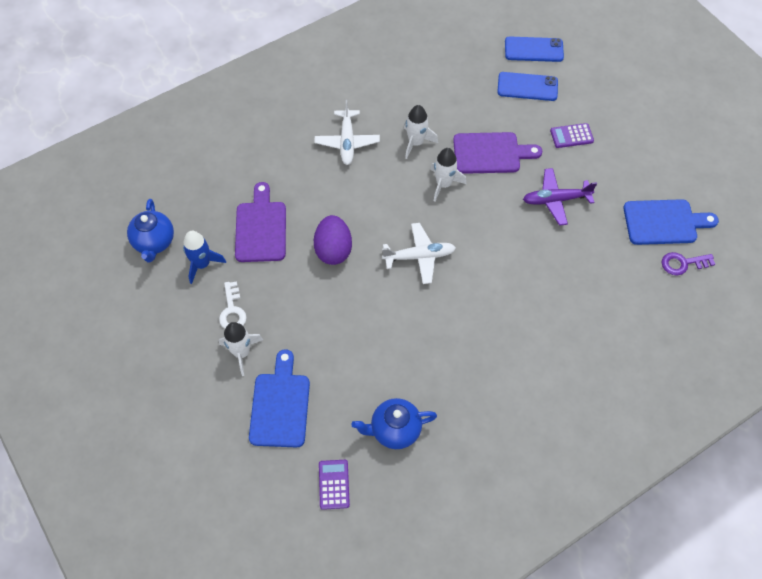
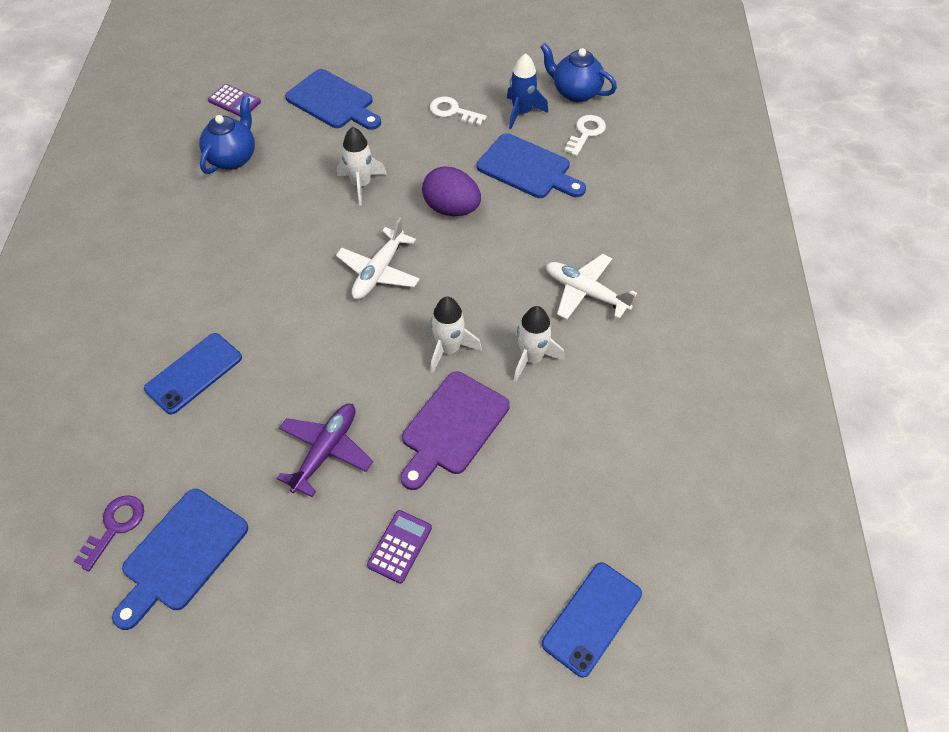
camera: 125 degrees right, 5 degrees down
(198, 213) = (586, 133): none -> white key
(241, 352) = (405, 100): white rocket -> white rocket (361, 184)
(261, 228) = (527, 168): purple cutting board -> blue cutting board
(527, 87) = (526, 553): blue phone -> blue phone (194, 373)

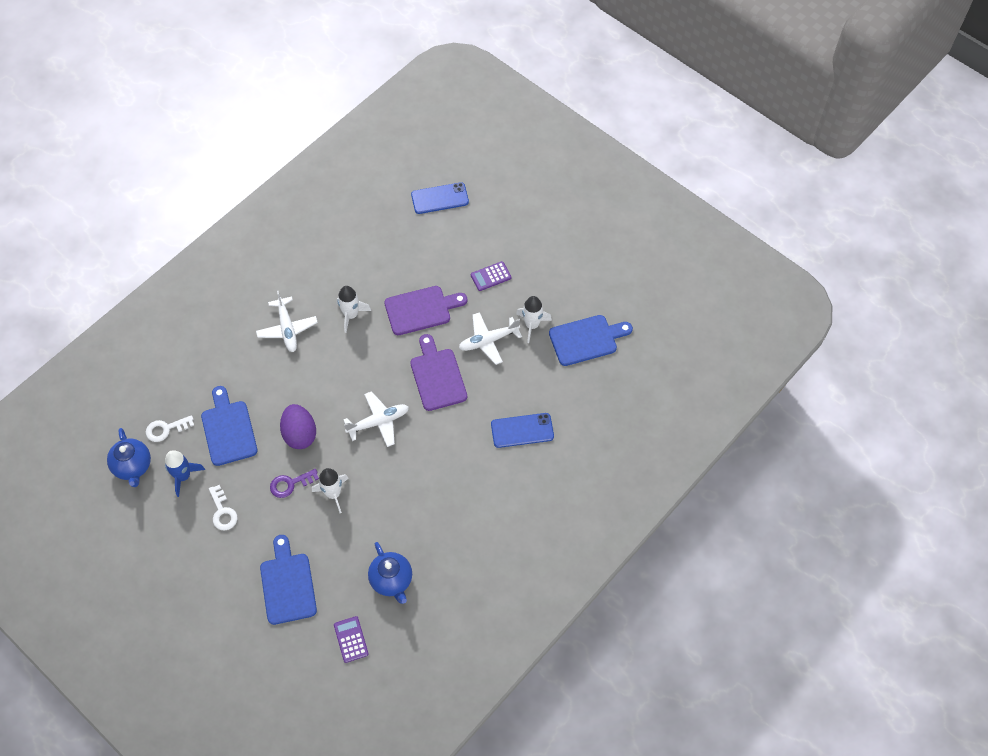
camera: 140 degrees left, 5 degrees up
(115, 527) = (609, 374): purple key -> purple key (290, 484)
(233, 158) = (392, 580): blue teapot -> blue teapot turned 90 degrees counterclockwise
(326, 450) = (488, 341): purple plane -> white plane
(355, 362) = (437, 376): none -> purple cutting board
(449, 349) = (385, 349): white rocket -> white rocket (532, 325)

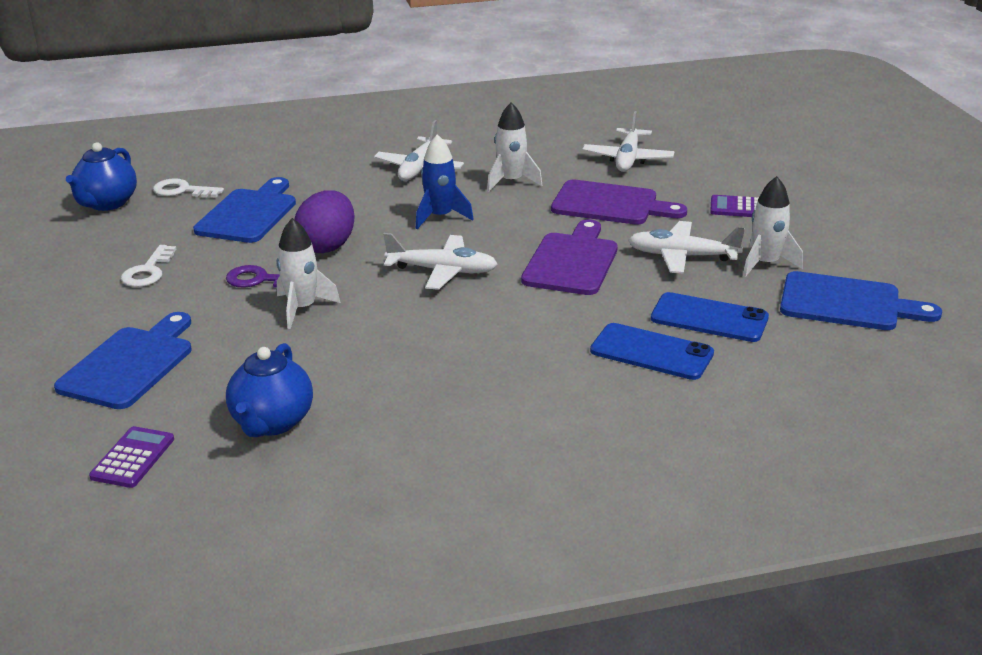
camera: 35 degrees right, 30 degrees down
(183, 476) = (148, 229): blue rocket -> blue rocket (440, 217)
(399, 255) = (628, 159): none -> white plane
(440, 198) = (727, 136): blue phone -> blue phone (709, 318)

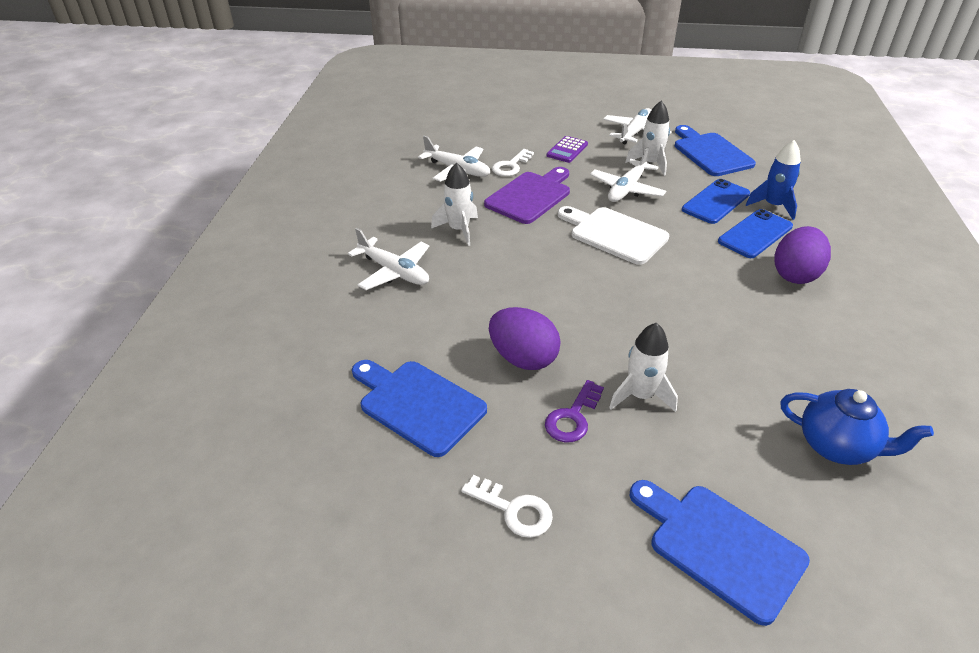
camera: 70 degrees left, 10 degrees up
(107, 203) = (301, 536): blue teapot -> none
(133, 458) = (896, 560): purple calculator -> none
(182, 191) = (317, 454): white key -> white key (511, 166)
(440, 217) = (502, 280): blue rocket -> blue rocket (773, 206)
(443, 271) = (603, 299): white plane -> white plane (635, 132)
(572, 261) = (614, 234): purple cutting board -> white cutting board
(577, 386) = (795, 274): none -> purple egg
(847, 303) = (710, 153): blue cutting board -> blue cutting board turned 60 degrees counterclockwise

